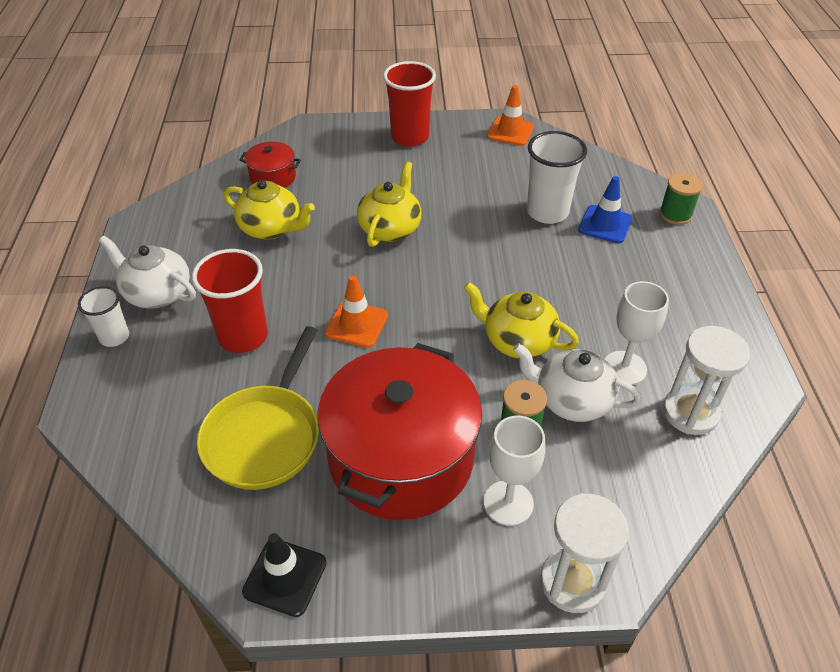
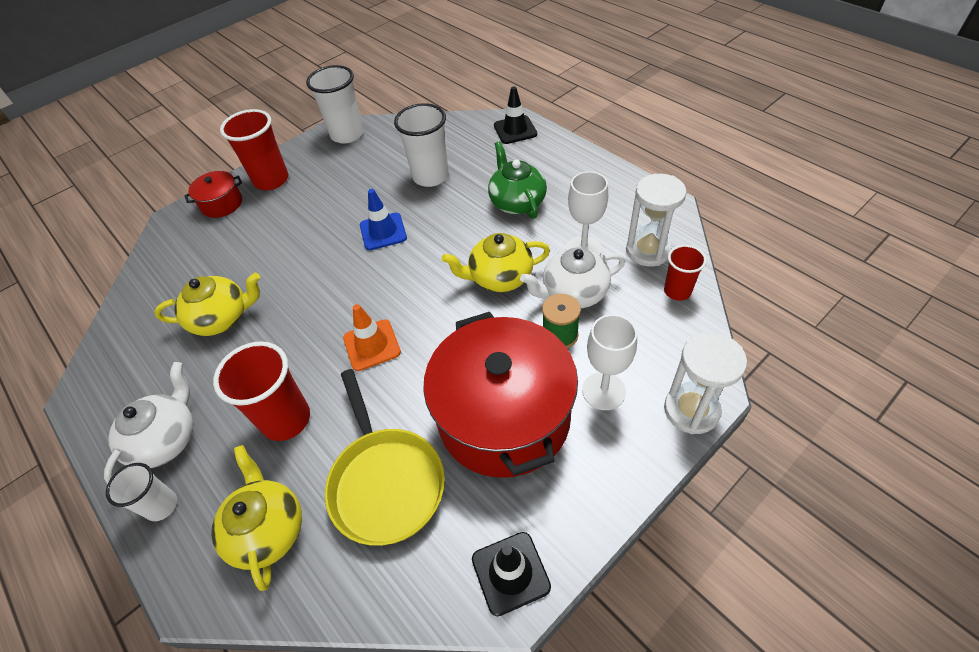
camera: 35 degrees left, 5 degrees up
(157, 293) = (166, 440): white teapot -> white teapot turned 120 degrees clockwise
(273, 177) = (181, 277): red pot -> red pot (222, 204)
(390, 228) = (325, 257): yellow teapot -> yellow teapot (268, 530)
(510, 131) = (347, 134): orange traffic cone -> white cup
(605, 224) = (477, 162): blue traffic cone -> blue traffic cone (383, 231)
(605, 284) = (517, 202): none -> green teapot
(675, 214) = (515, 130): green spool -> black traffic cone
(679, 470) = (677, 291): none -> red cup

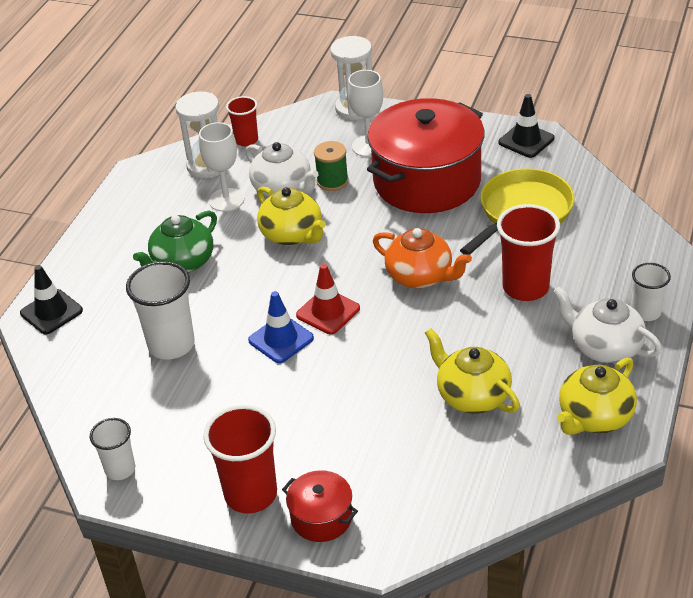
camera: 120 degrees left, 10 degrees down
(166, 440) = (605, 347): white teapot -> white teapot turned 45 degrees clockwise
(268, 530) = (604, 248): yellow teapot -> yellow teapot (594, 417)
(347, 134) = (120, 469): white cup -> white cup, size x0.60
(372, 345) = (420, 276): orange traffic cone -> orange teapot
(386, 267) = (328, 312): none -> red traffic cone

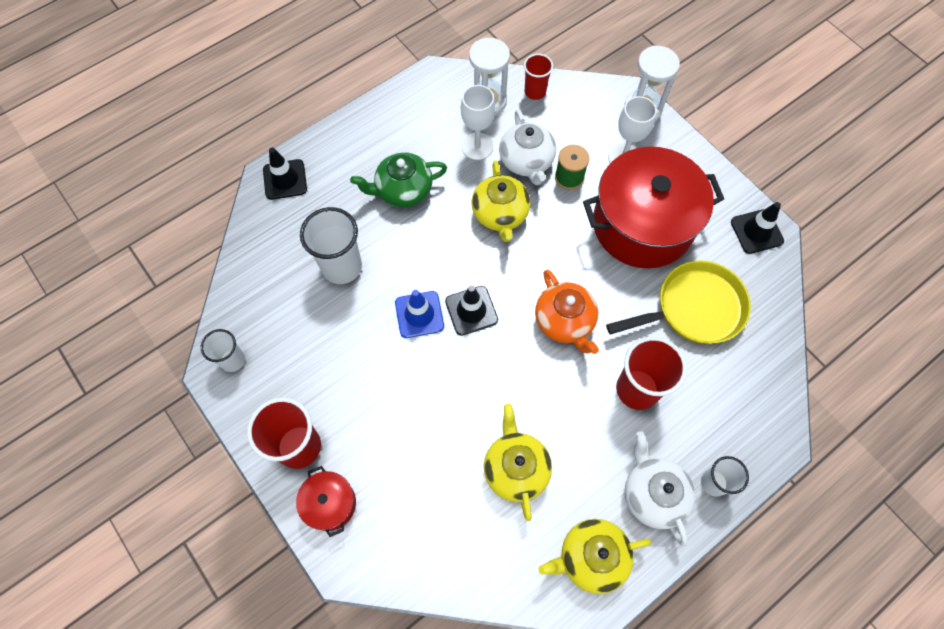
camera: 30 degrees right, 25 degrees up
(328, 312) = (471, 310): red traffic cone -> black traffic cone

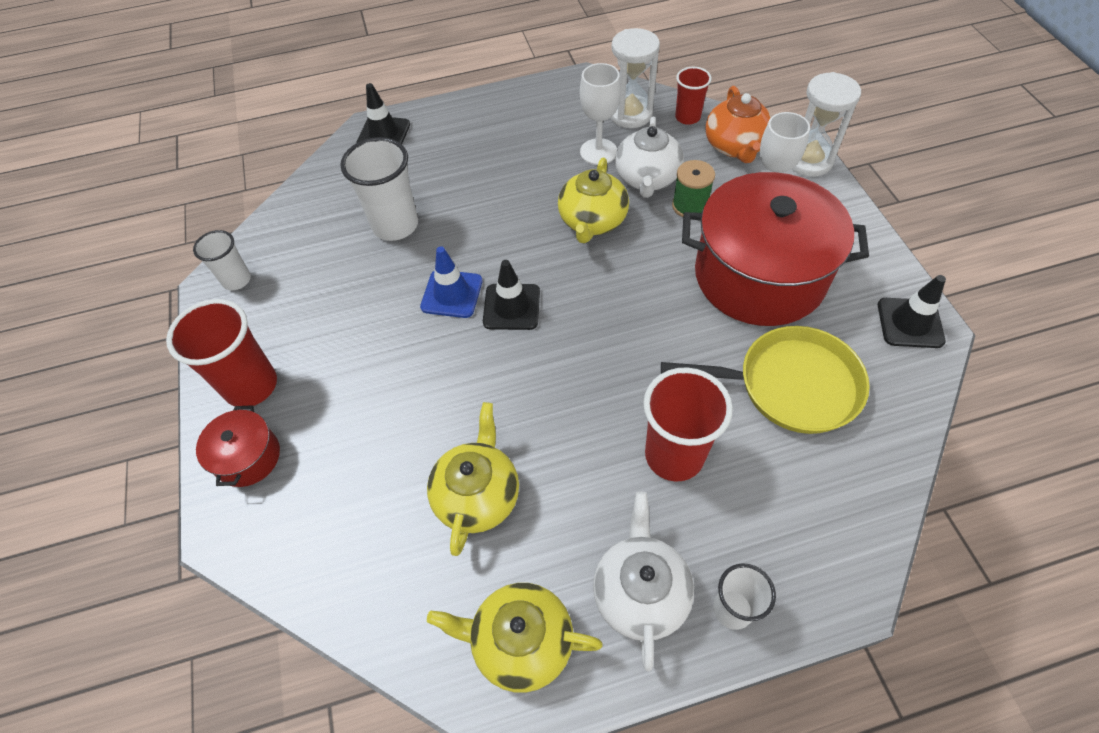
camera: 25 degrees right, 10 degrees down
(403, 190) = (497, 172): green teapot -> none
(565, 322) = (616, 351): orange teapot -> orange teapot (735, 146)

